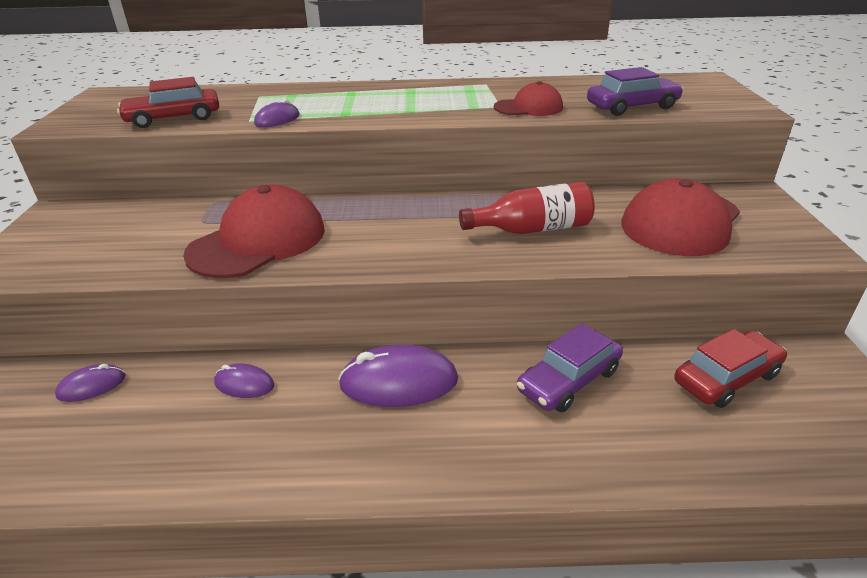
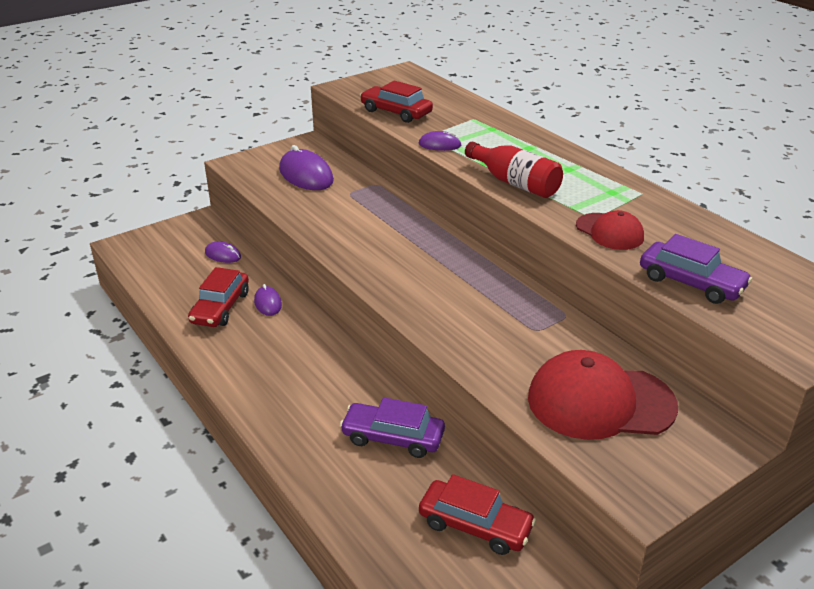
camera: 55 degrees right, 0 degrees up
(196, 431) = (220, 307): none -> red car
(258, 241) = (349, 223): red cap -> none
(399, 382) = (321, 361): purple mouse -> purple mouse (306, 175)
(532, 229) = (492, 326): red bottle -> red bottle (515, 183)

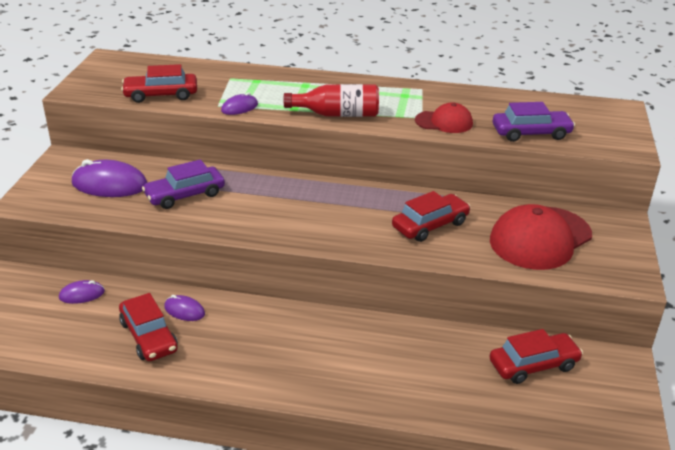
camera: 45 degrees left, 0 degrees up
(393, 437) = (415, 346): purple car -> purple car (185, 195)
(506, 330) = (430, 225): none -> red car

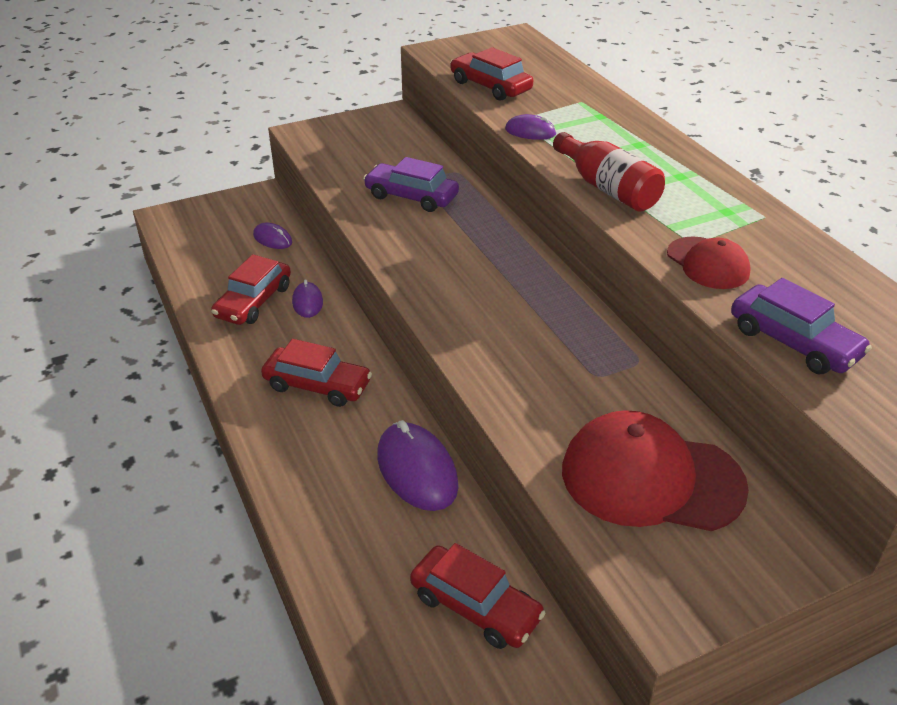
camera: 55 degrees right, 5 degrees up
(109, 184) = (378, 154): purple mouse -> purple mouse (417, 470)
(430, 225) = (559, 372): red car -> red car (317, 385)

